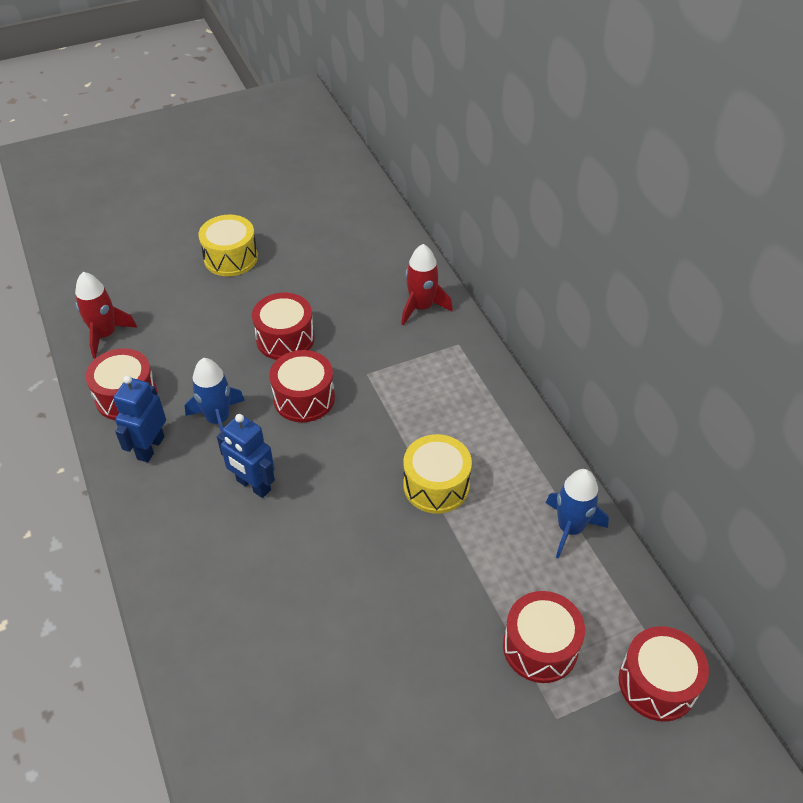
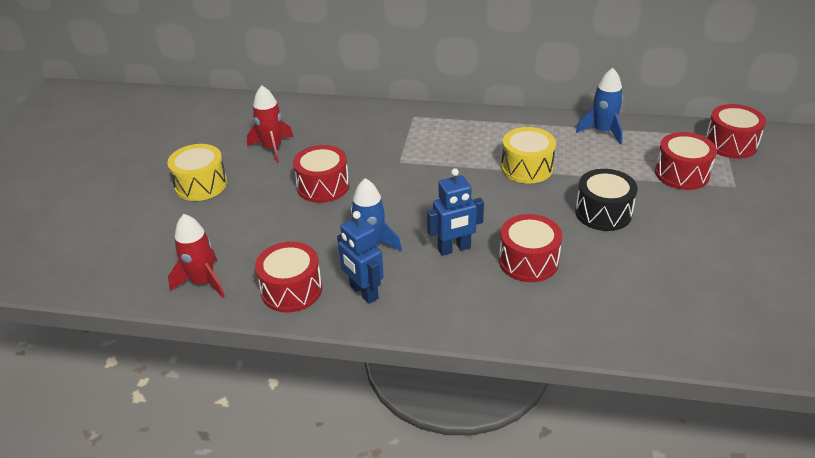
camera: 55 degrees left, 10 degrees down
(304, 398) = (393, 197): red drum -> red drum (528, 261)
(400, 592) = (603, 213): none -> black drum
(422, 307) = (363, 118): red rocket -> red rocket (273, 148)

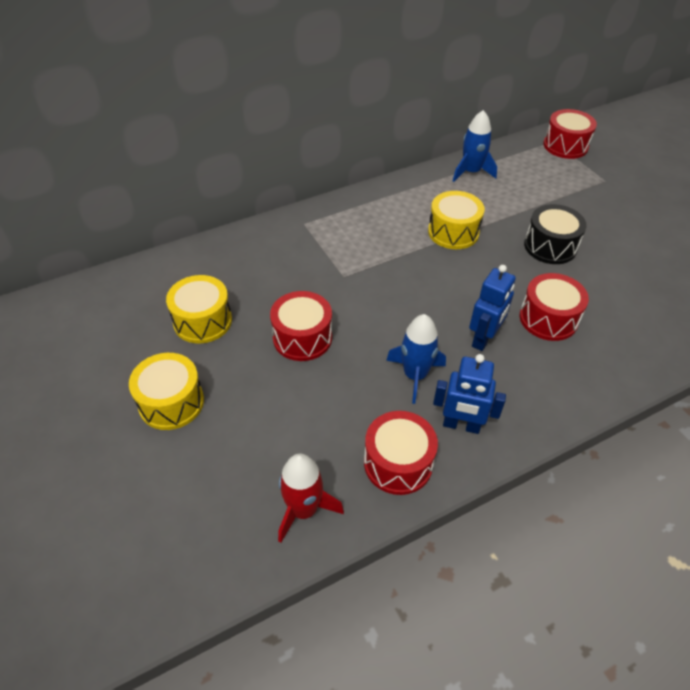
camera: 40 degrees left, 10 degrees up
(273, 148) = (202, 321): red rocket -> yellow drum
(681, 174) = (563, 186): red drum -> none

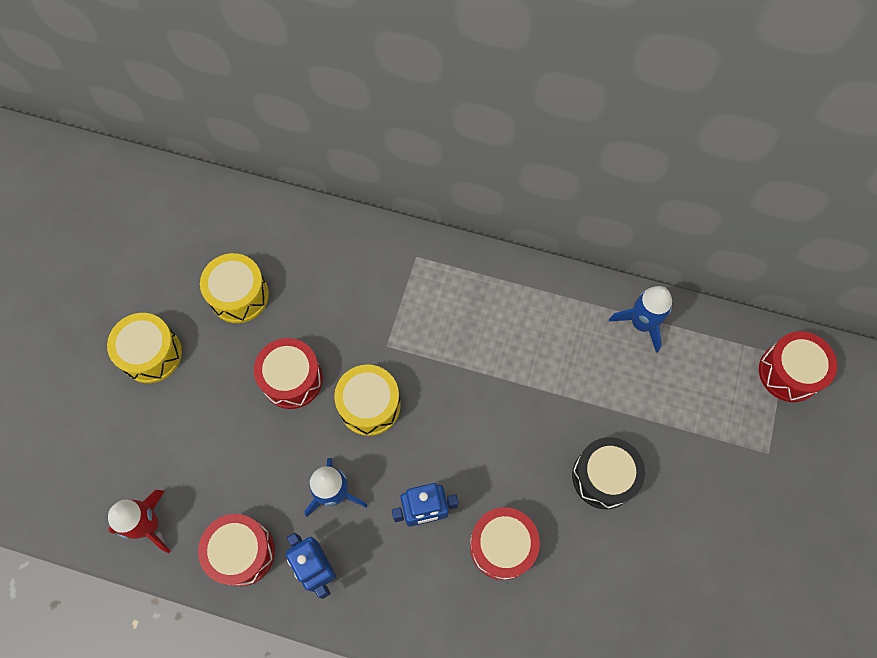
camera: 45 degrees right, 20 degrees up
(453, 232) = (534, 381): yellow drum -> yellow drum (369, 405)

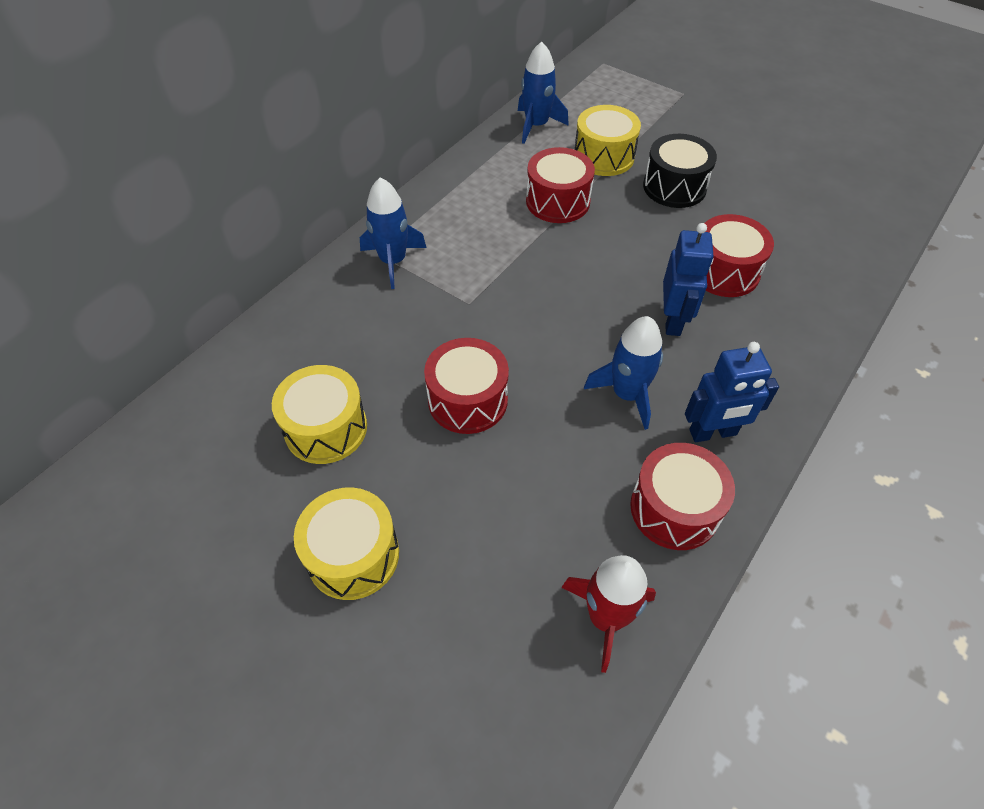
camera: 70 degrees left, 15 degrees down
(369, 405) = (532, 336): yellow drum -> yellow drum (604, 156)
(411, 272) = (393, 261): none -> blue rocket
(789, 372) = (618, 65): red drum -> red drum (557, 201)

